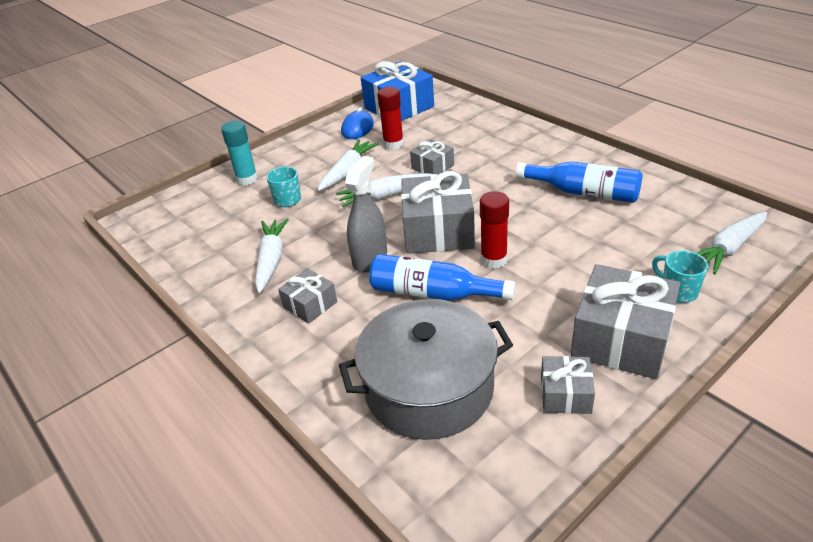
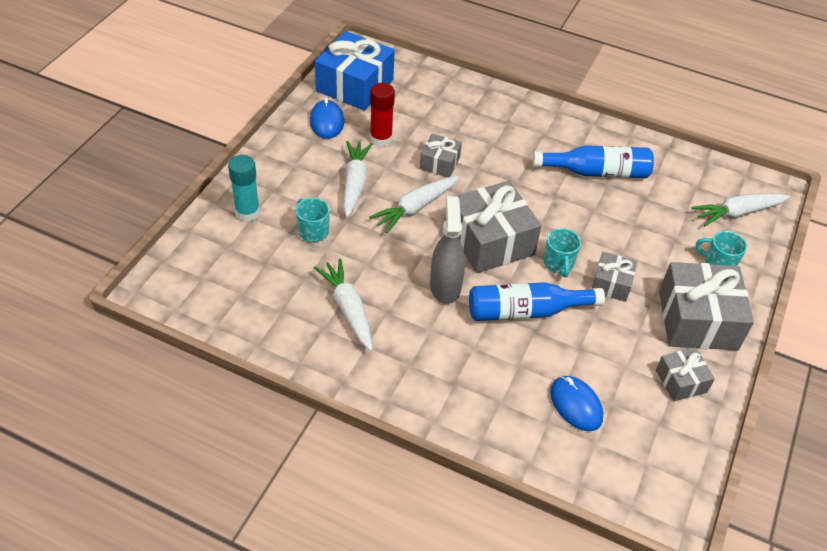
camera: 30 degrees left, 10 degrees up
(310, 305) = (421, 350): grey gift -> grey gift (611, 284)
(429, 388) = (576, 405): grey pot -> blue mouse
(494, 260) = (558, 264): red glue stick -> turquoise mug
(728, 249) = (737, 213): white carrot -> white carrot turned 45 degrees clockwise

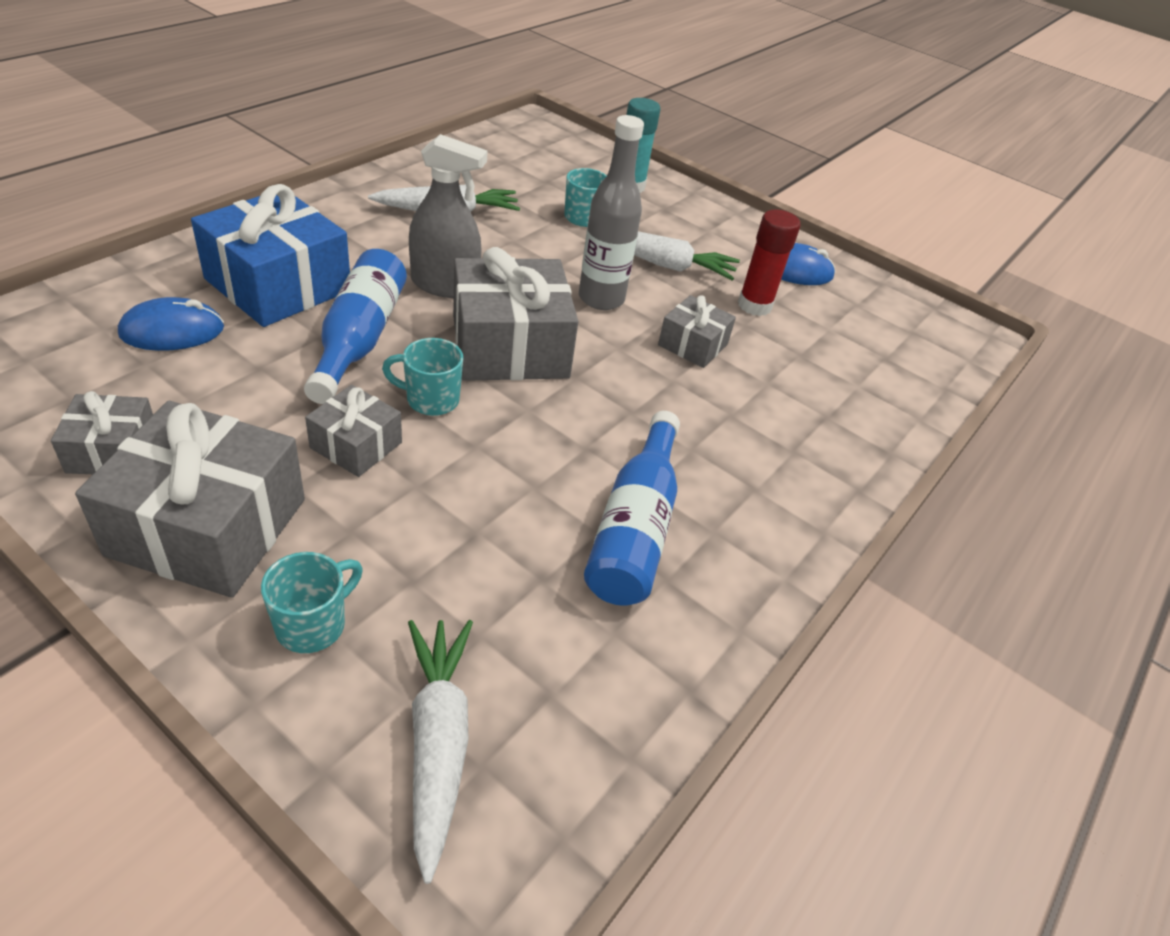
camera: 100 degrees right, 5 degrees down
(355, 85) = (882, 311): blue gift -> blue gift (278, 285)
(415, 208) = (601, 299): white carrot -> grey bottle

